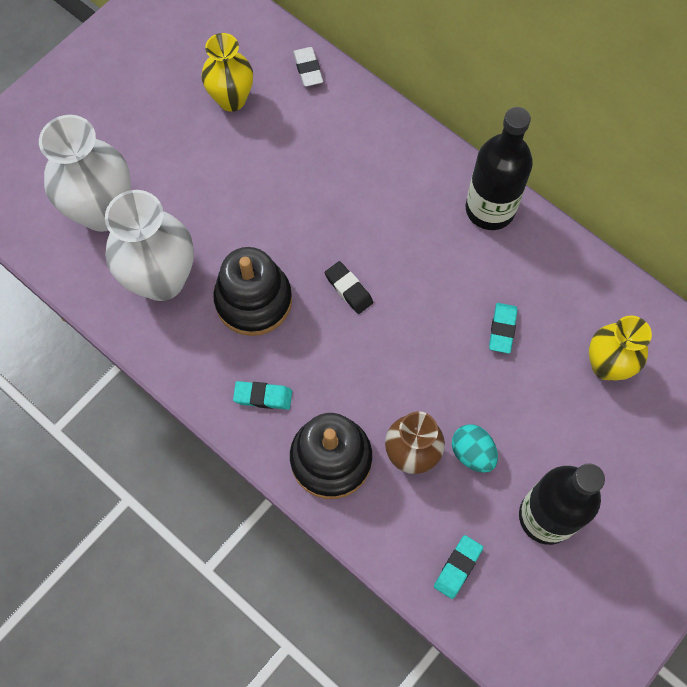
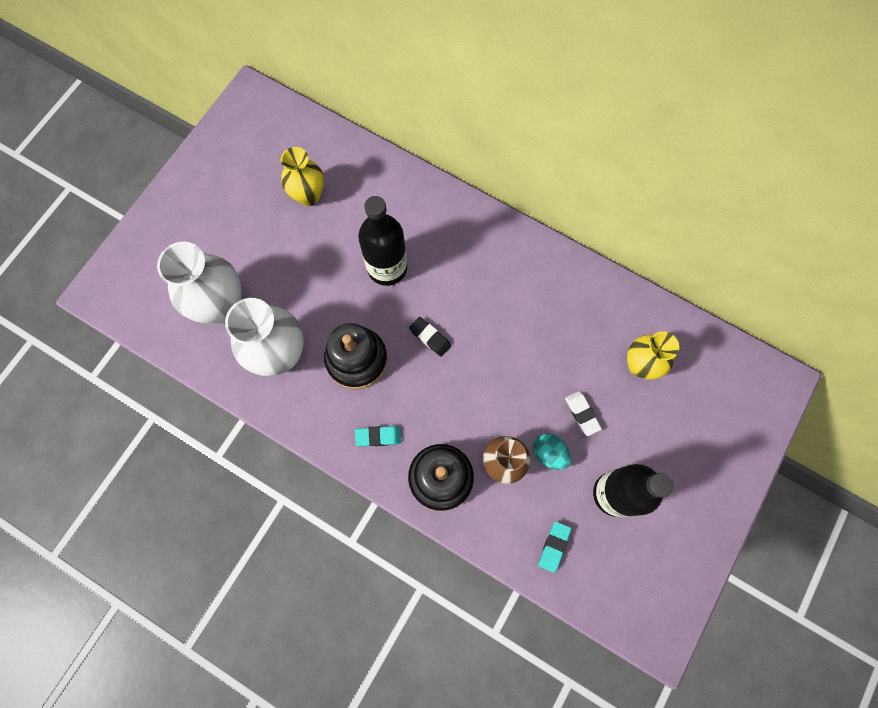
camera: 10 degrees left, 5 degrees up
(308, 69) = (365, 161): white eraser -> white eraser (582, 414)
(490, 209) = (529, 253): black bottle -> black bottle (387, 268)
(502, 329) = (555, 350): turquoise eraser -> none

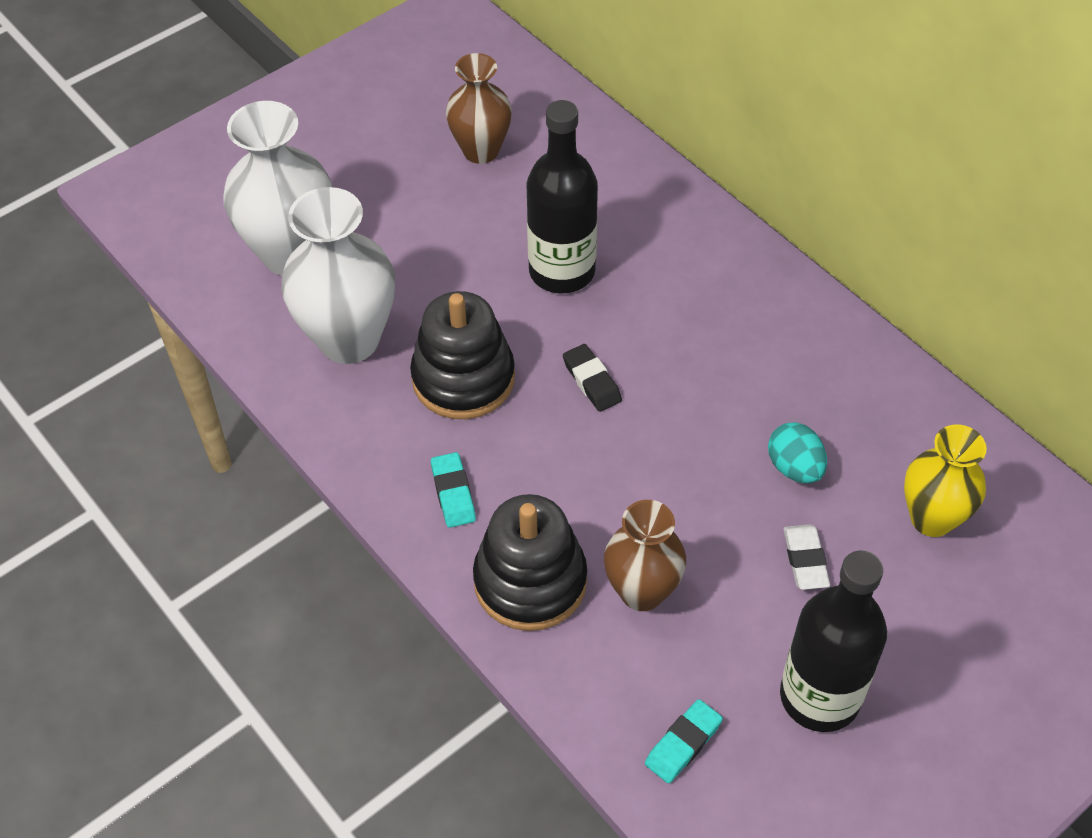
camera: 20 degrees right, 20 degrees down
(309, 196) = (481, 150): yellow vase -> brown vase
(378, 437) = (453, 493): turquoise eraser -> turquoise eraser turned 60 degrees clockwise
(549, 453) = (727, 601): turquoise egg -> turquoise egg (794, 467)

